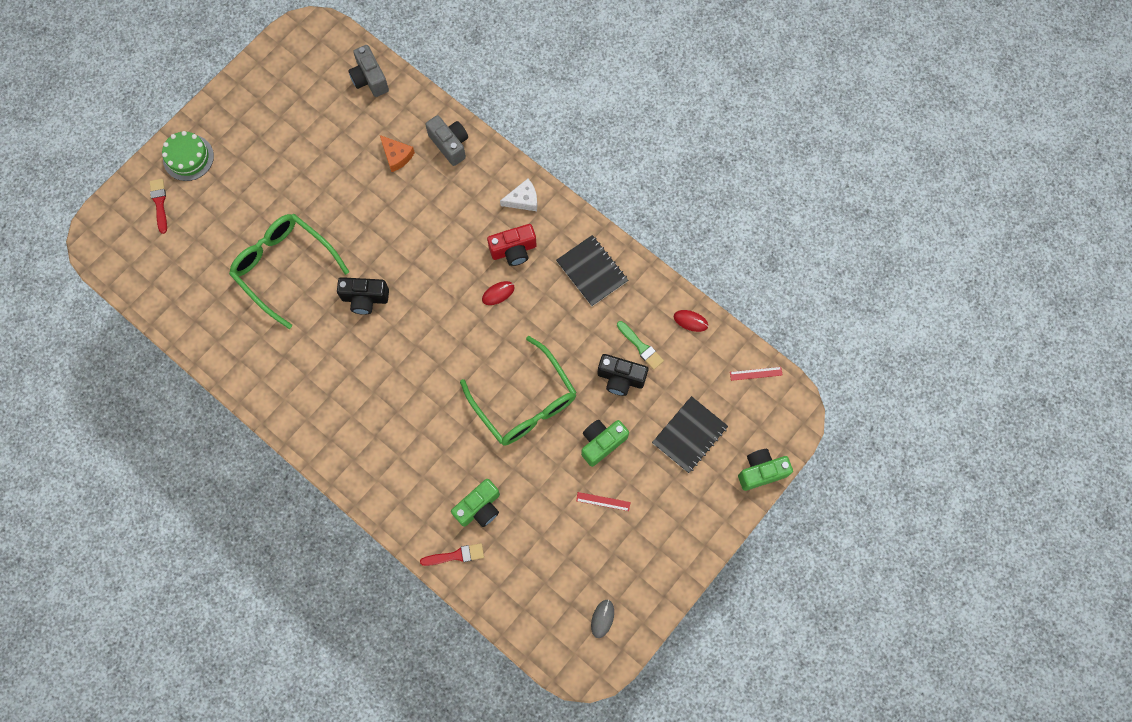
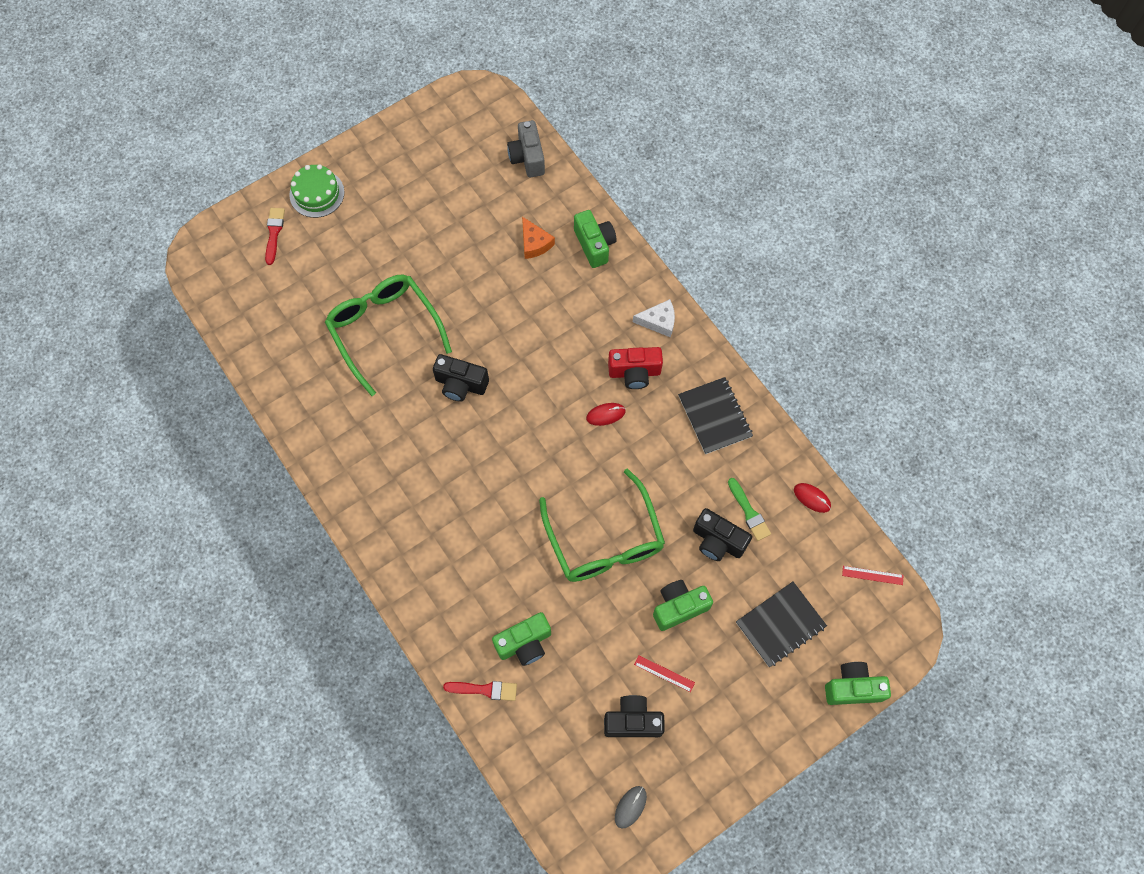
camera: 15 degrees right, 5 degrees down
(450, 144) = (594, 245): grey camera -> green camera
(586, 548) = (633, 721): none -> black camera

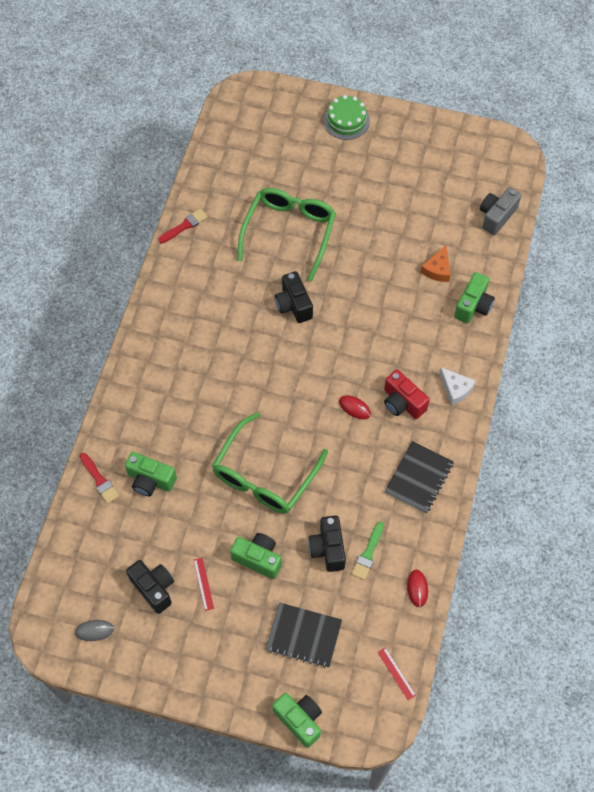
camera: 50 degrees right, 5 degrees down
(274, 233) = (296, 120): red brush -> red brush (184, 226)

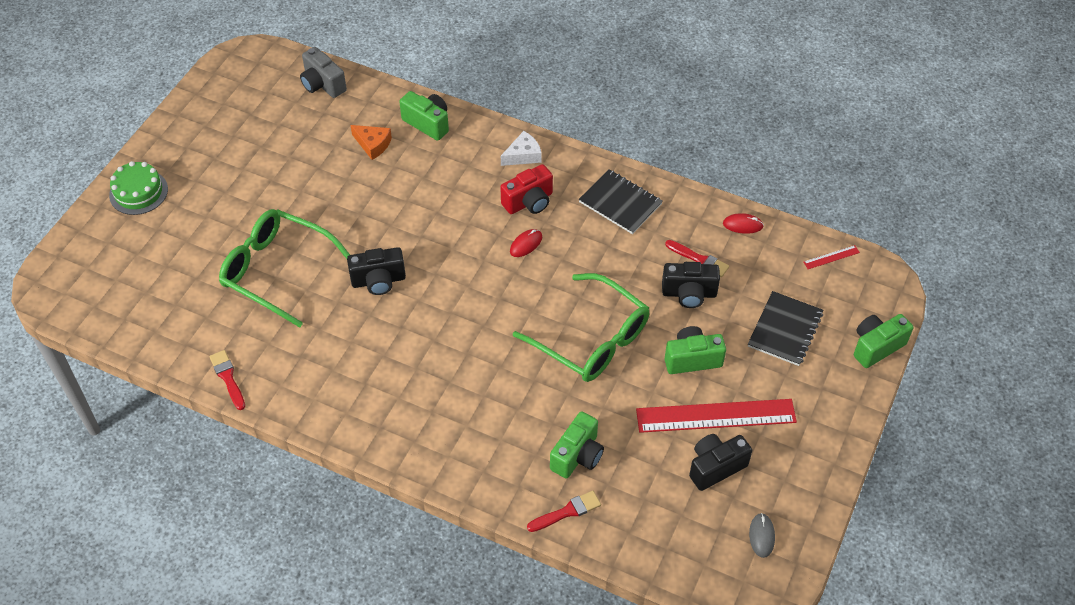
camera: 80 degrees left, 10 degrees down
(203, 584) = (716, 416): red ruler -> red ruler, size x2.49
(258, 558) = (692, 359): green camera -> green camera turned 45 degrees clockwise
(368, 553) = (699, 259): green brush -> red brush

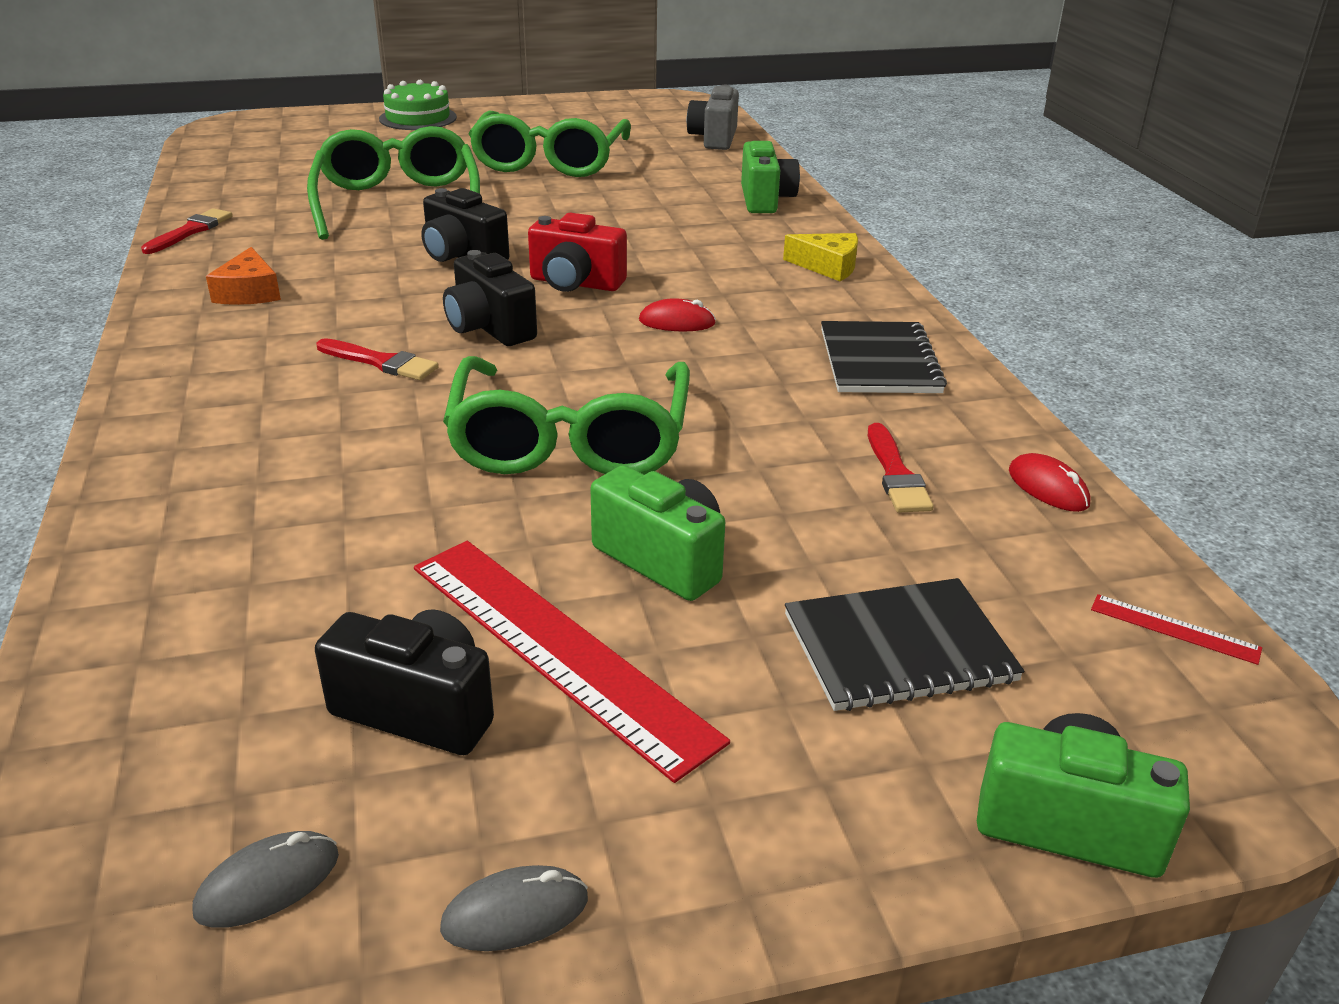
camera: 50 degrees right, 20 degrees down
(281, 173) = (550, 161): none -> green glasses
(373, 144) = (676, 185): orange cheese -> orange cheese (249, 292)
(523, 155) = (828, 266): white cheese -> yellow cheese
(529, 202) = (756, 298): red camera -> red camera (575, 283)
(567, 512) = (142, 564): red brush -> red brush (381, 362)
(577, 455) = (291, 524): green camera -> none
(689, 293) = (806, 494): black camera -> black camera (489, 328)
(814, 485) = (515, 913): none -> grey mouse

